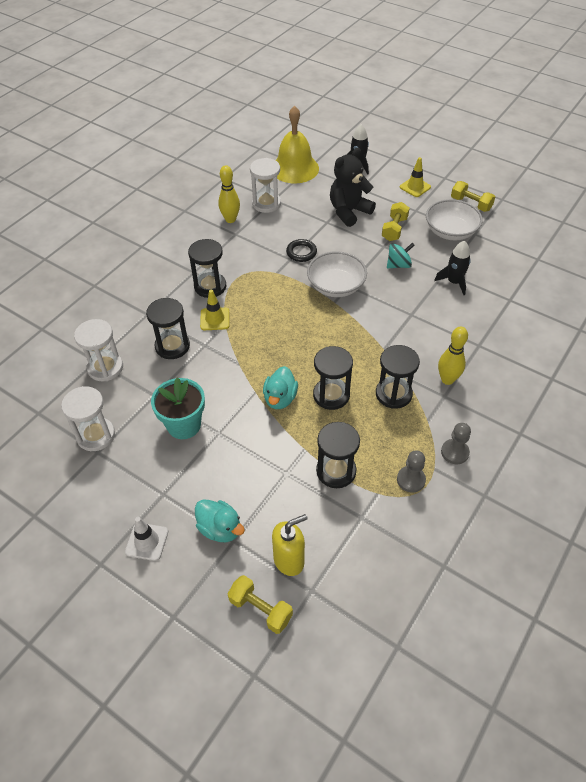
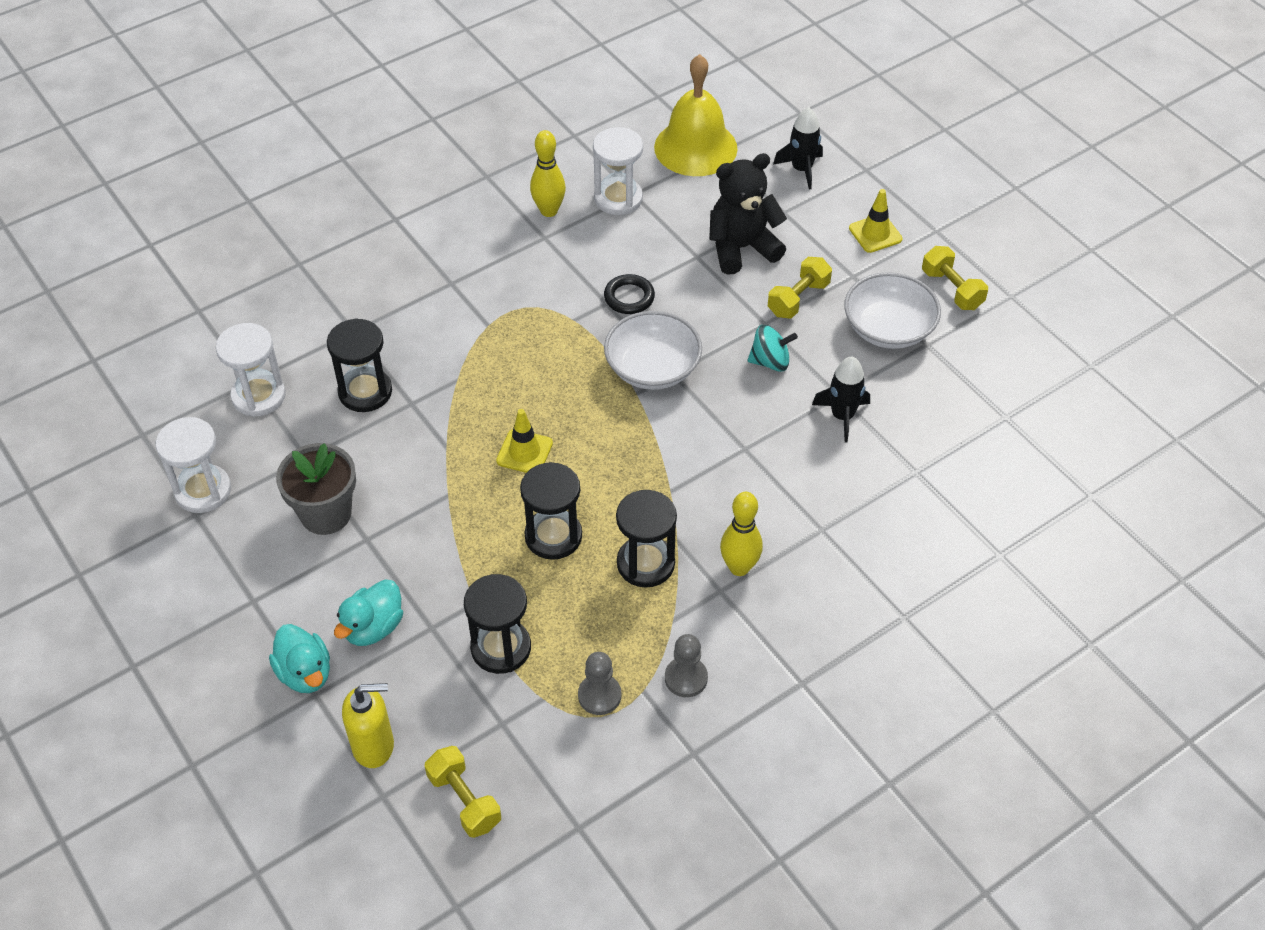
camera: 20 degrees right, 0 degrees up
(147, 541) = (203, 657): white traffic cone -> none
(184, 425) = (326, 514): turquoise flower pot -> grey flower pot
(210, 286) = (464, 314): black hourglass -> none
(215, 319) = (445, 368): yellow traffic cone -> yellow traffic cone (524, 452)
(260, 609) = (305, 795): yellow dumbbell -> yellow dumbbell (464, 800)
(280, 398) = (478, 518): turquoise duck -> turquoise duck (373, 627)

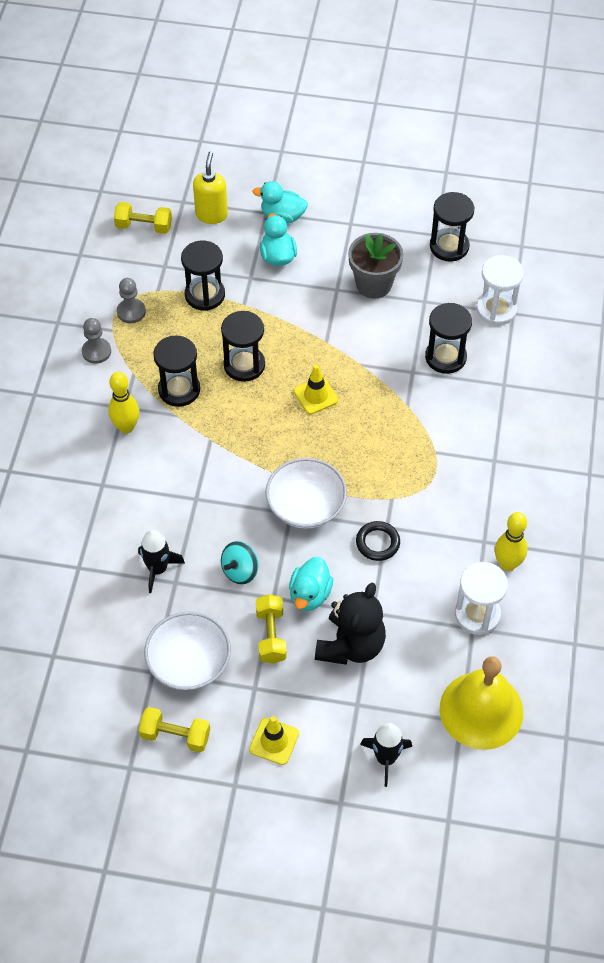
camera: 135 degrees right, 5 degrees up
(203, 491) = (449, 246): white hourglass -> black hourglass
(374, 746) = (211, 215): yellow soap dispenser -> yellow soap dispenser turned 150 degrees clockwise
(732, 303) = (310, 594): none -> turquoise duck

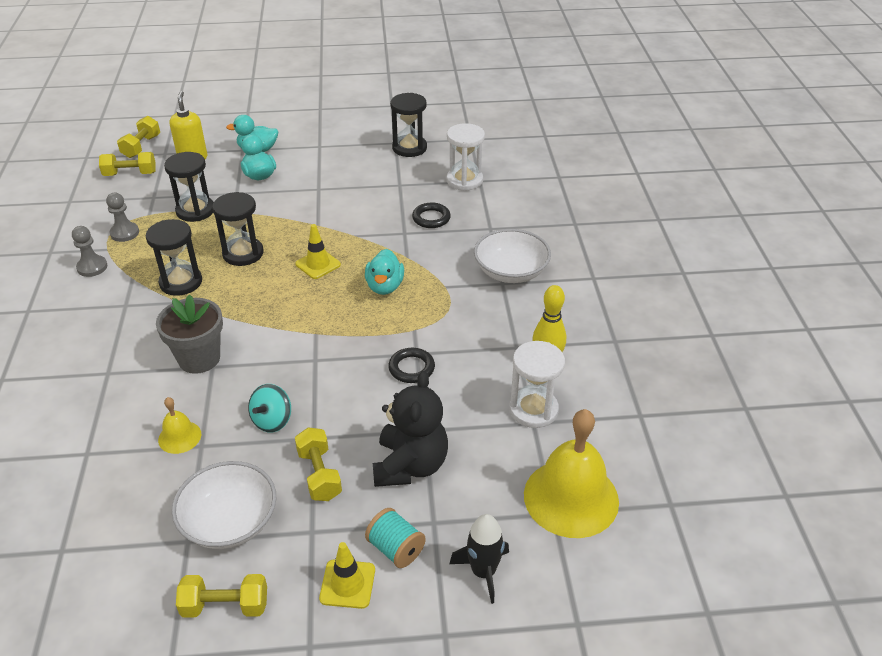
camera: 15 degrees left, 15 degrees down
(126, 427) = (129, 320): yellow bowling pin -> none
(158, 569) = (179, 437): black rocket -> yellow bell
(159, 186) = (141, 146): none -> yellow dumbbell
(306, 505) = (329, 351): white bowl -> white bowl (511, 271)
(310, 594) = (353, 427): turquoise duck -> turquoise duck (385, 286)
(320, 720) = (396, 549): none -> turquoise spool
(373, 284) = (351, 180): grey flower pot -> grey flower pot (199, 358)
(445, 357) = (431, 218): black hourglass -> black ring

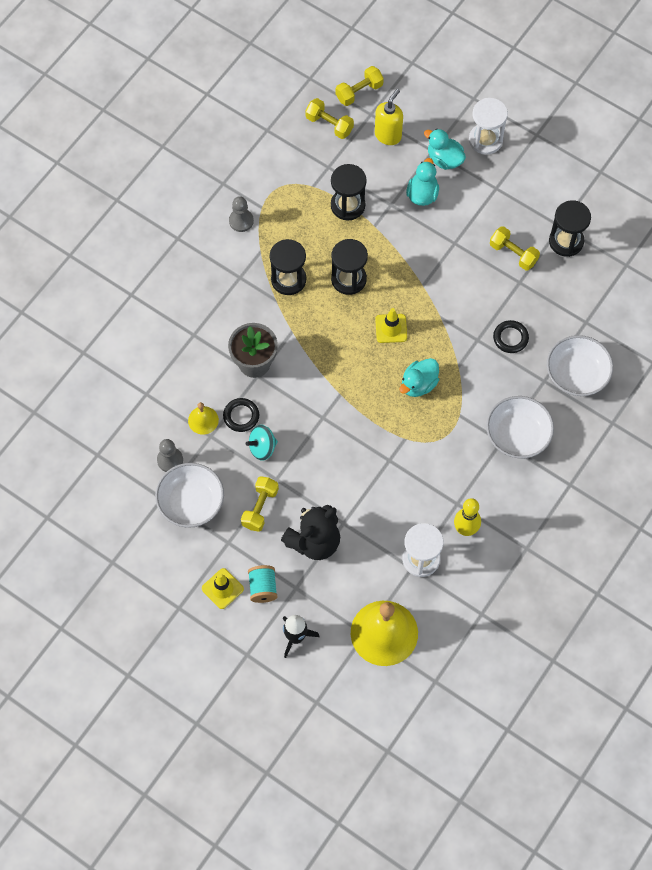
camera: 40 degrees right, 25 degrees up
(124, 233) = (283, 197): grey pawn -> grey pawn (170, 460)
(225, 606) = (155, 553): yellow dumbbell -> yellow dumbbell (513, 254)
(411, 368) = (376, 470): black ring -> black ring (241, 416)
(464, 180) = (574, 313): white hourglass -> white hourglass (485, 140)
(511, 211) = (577, 374): none -> white bowl

